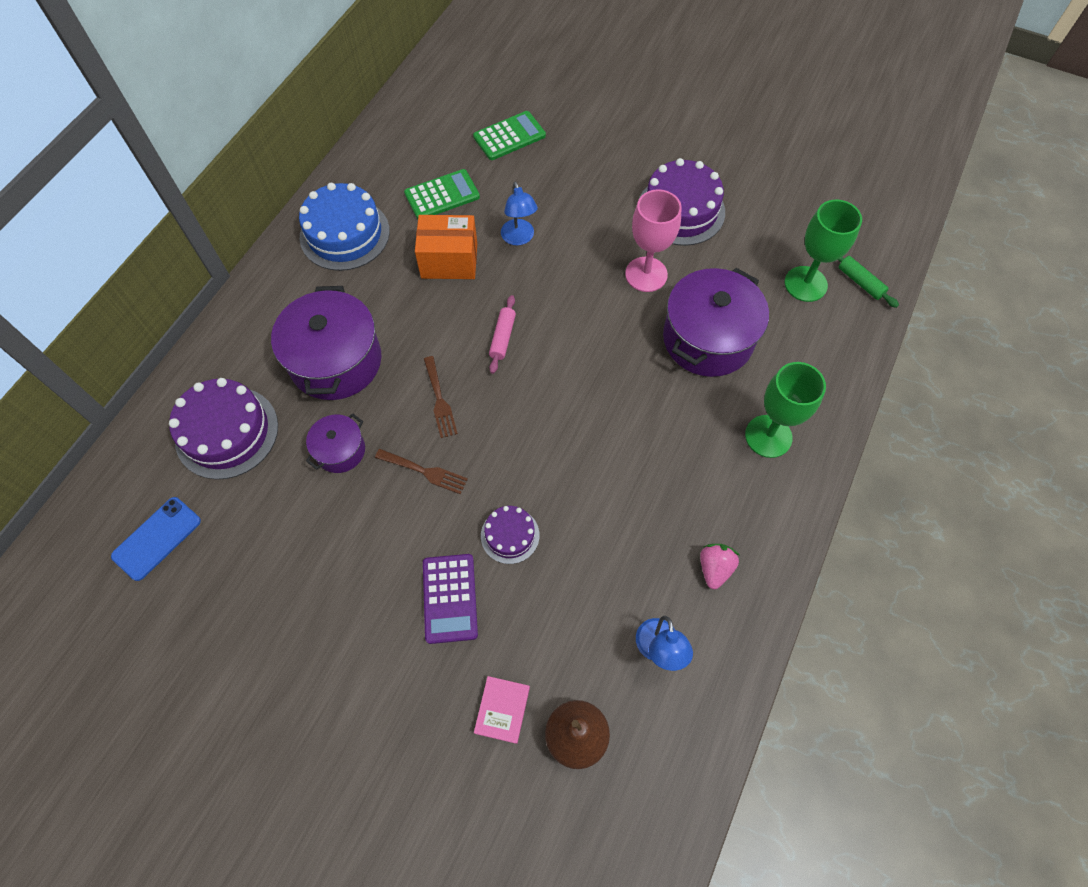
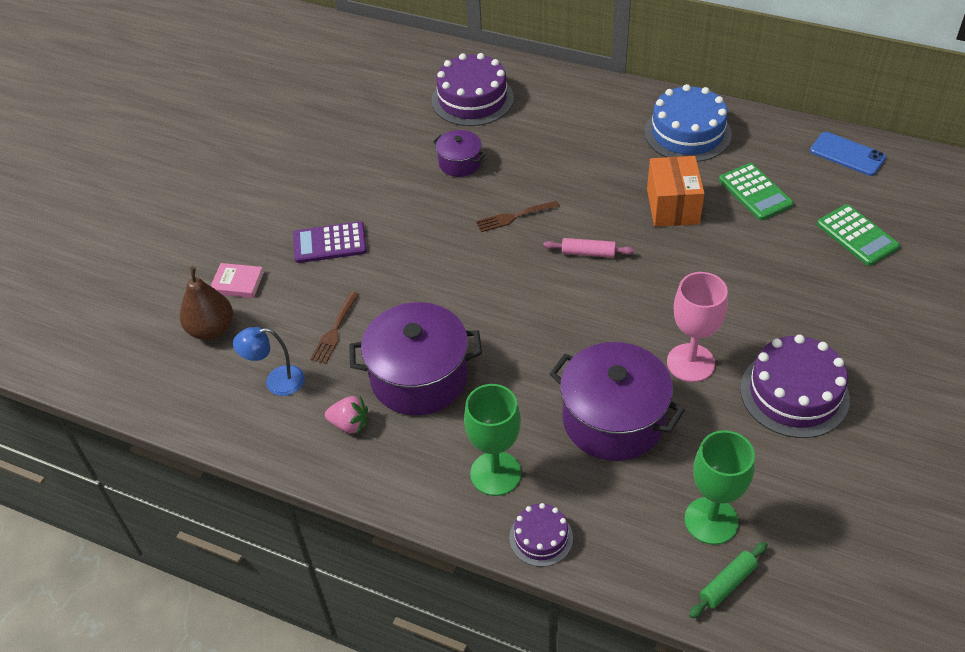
camera: 90 degrees right, 15 degrees down
(157, 538) = (383, 82): blue phone -> blue phone (847, 154)
(336, 361) = (546, 148): purple pot -> purple pot (419, 377)
(425, 471) = (442, 216): brown fork -> brown fork (334, 331)
(510, 535) = (384, 275): purple cake -> purple cake (541, 537)
(519, 238) = (714, 255): blue lamp -> none

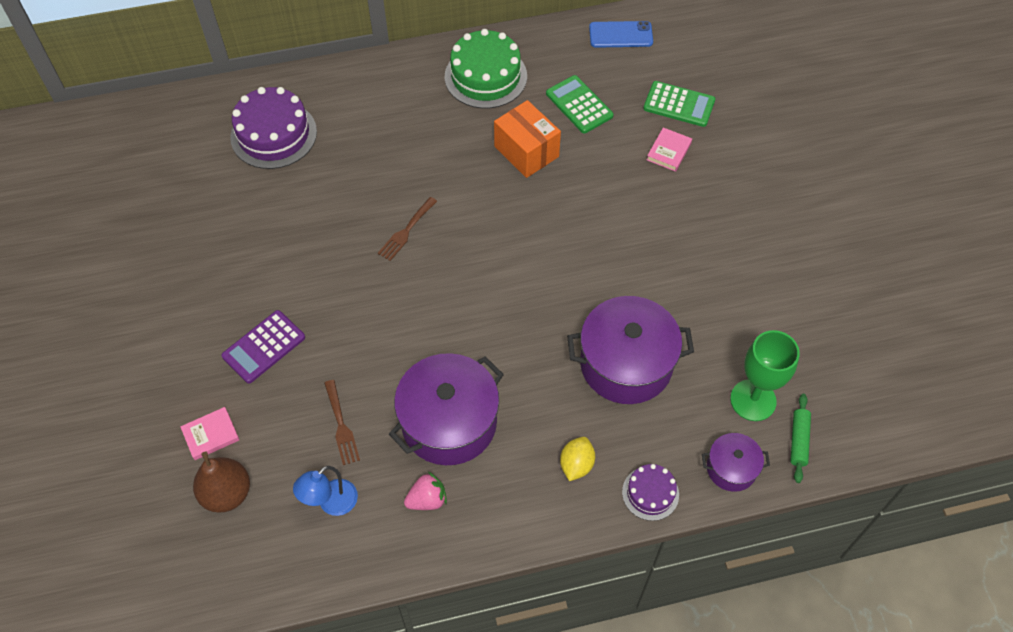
camera: 40 degrees left, 10 degrees up
(460, 163) = (316, 204): purple pot -> purple pot (731, 468)
(495, 473) = (576, 465): green goblet -> yellow lemon
(588, 253) = (493, 231): pink rolling pin -> none
(687, 133) = (485, 76): blue cake -> green cake
(690, 363) = (644, 282): pink goblet -> none
(755, 192) = (579, 105): green calculator -> green calculator turned 150 degrees counterclockwise
(794, 393) = (732, 263): purple cake -> none
(811, 269) = (669, 151): none -> pink book

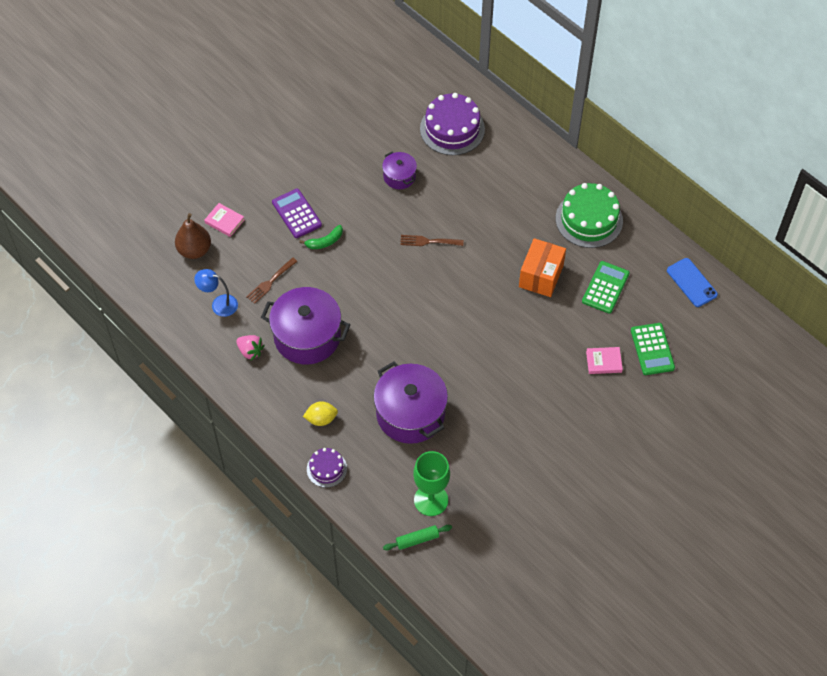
camera: 60 degrees right, 0 degrees up
(264, 347) = (296, 214): purple calculator -> purple calculator turned 45 degrees clockwise
(327, 336) = (325, 241): none -> green banana
(731, 468) = (372, 508): purple pot -> purple pot (399, 176)

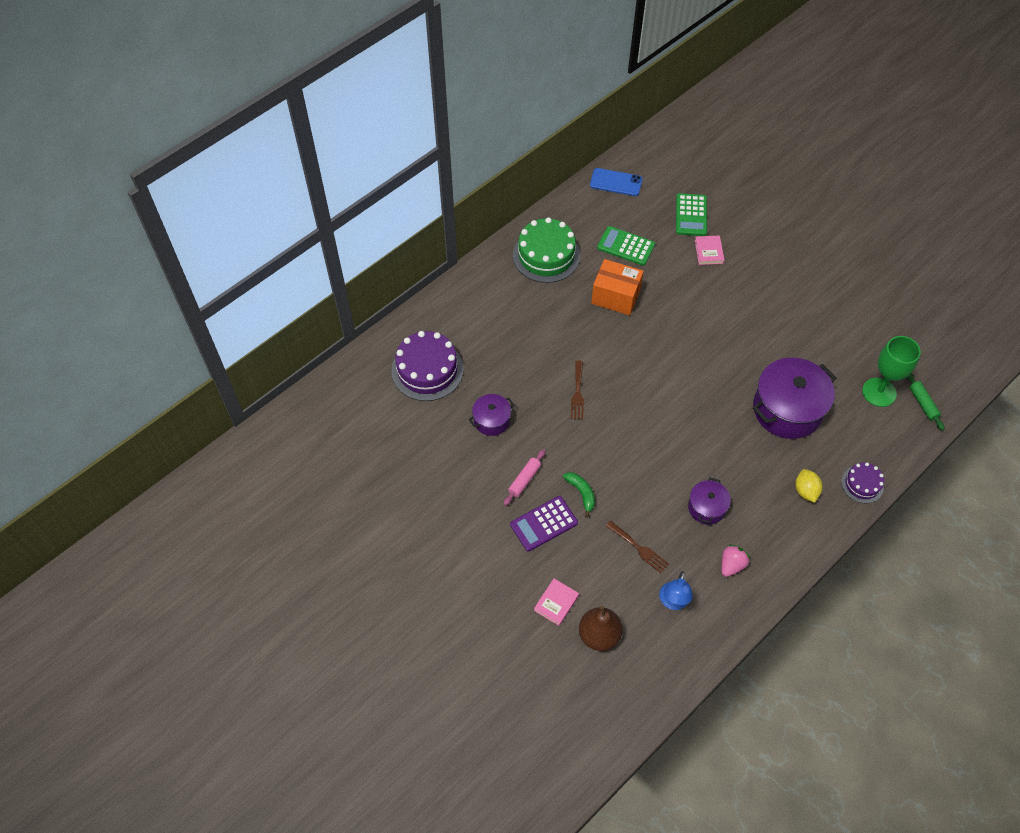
camera: 90 degrees left, 0 degrees up
(307, 336) = (706, 507): purple pot -> purple pot, size x0.52
(339, 200) = (524, 480): none -> pink rolling pin
(652, 349) = (691, 215): green calculator -> green calculator turned 105 degrees clockwise
(691, 282) = (616, 182): blue phone -> blue phone turned 45 degrees clockwise

